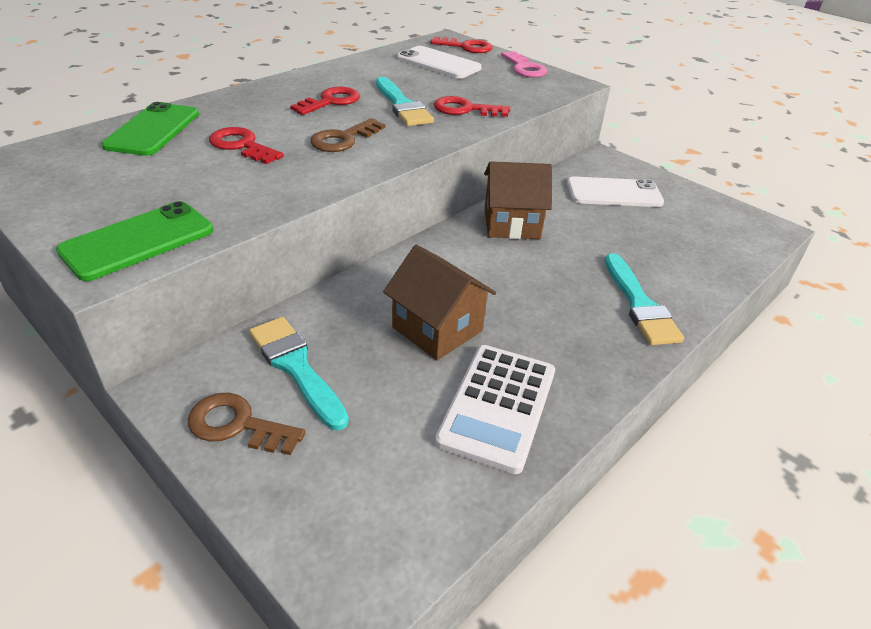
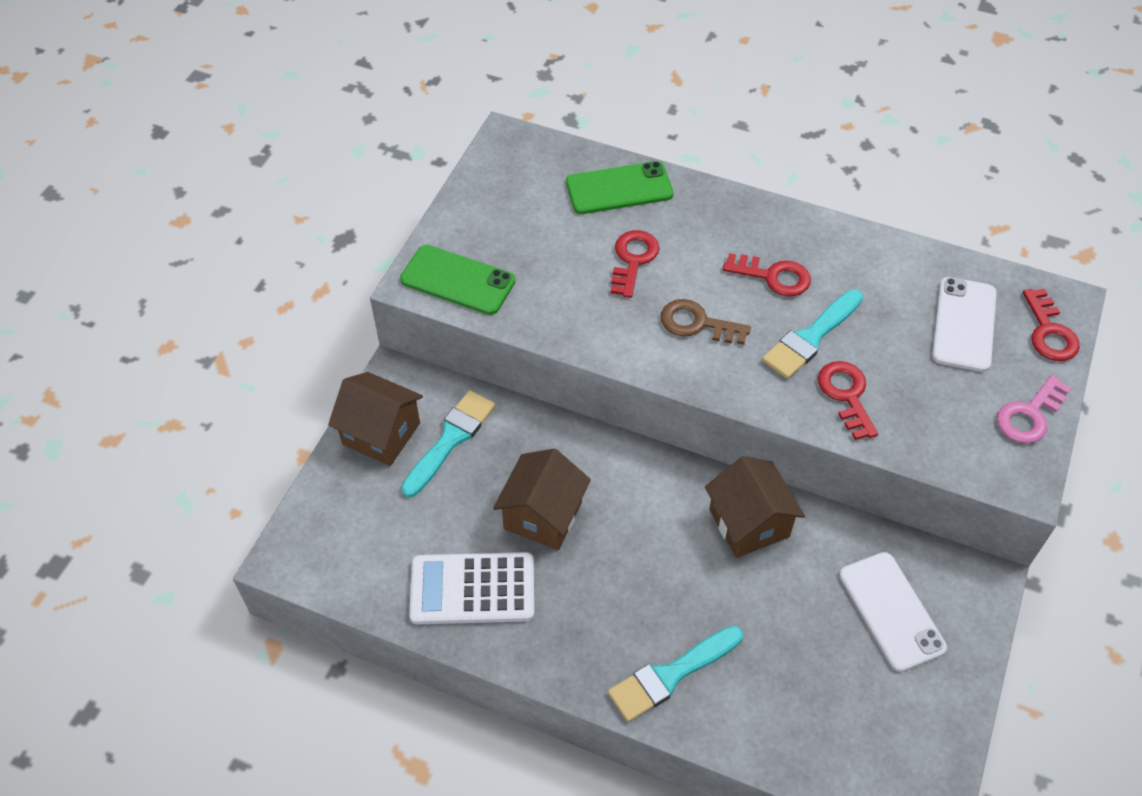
camera: 70 degrees right, 15 degrees up
(237, 425) = (381, 433): brown key -> brown house

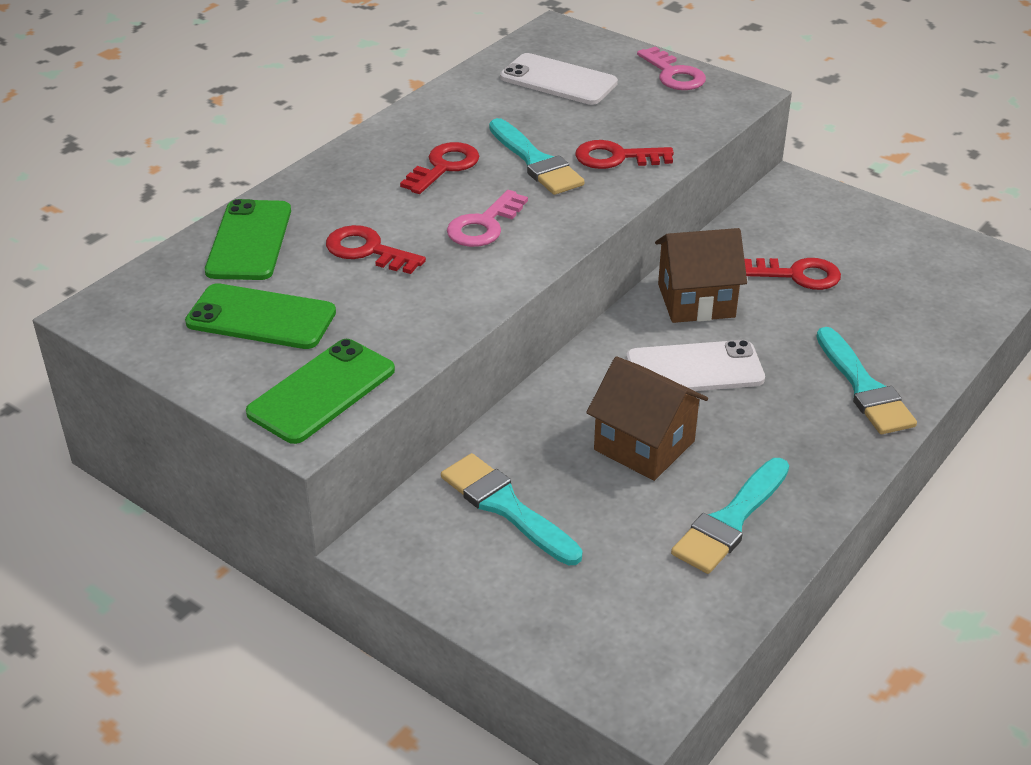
camera: 75 degrees left, 15 degrees down
(381, 433) = (470, 573): brown house -> none
(472, 589) = (730, 521): white calculator -> turquoise brush
(529, 223) = (261, 318): none -> green phone
(697, 324) = (484, 225): brown key -> pink key
(891, 611) = (814, 239): white phone -> white phone (694, 369)
(1049, 332) = (586, 44): red key -> red key (798, 275)

